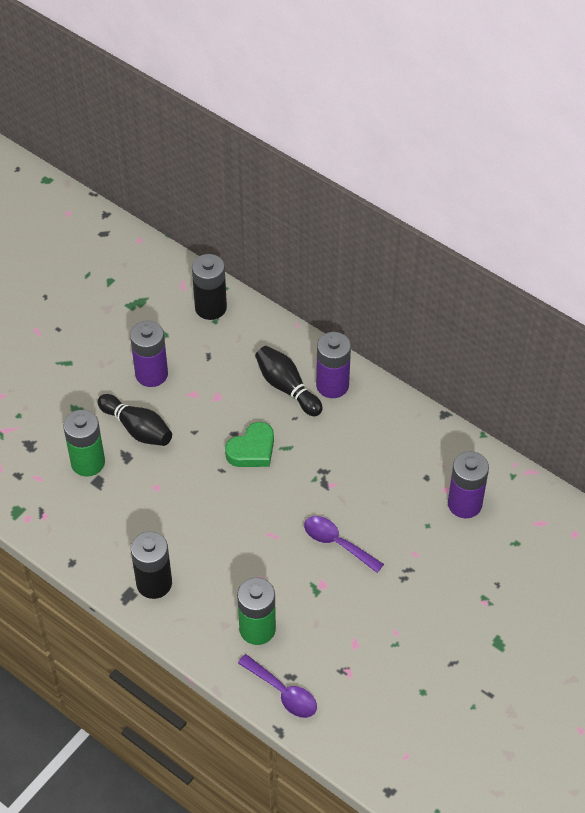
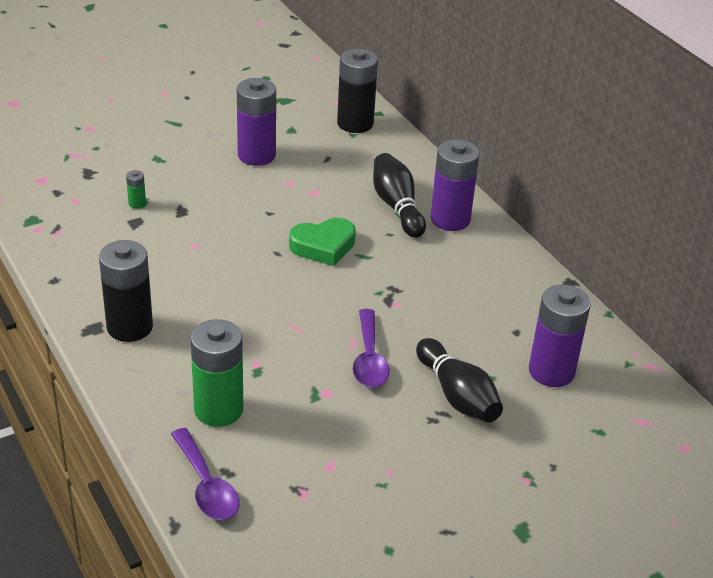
camera: 20 degrees right, 15 degrees down
(88, 462) = (137, 204): green battery -> green battery, size x0.42
(137, 428) = (210, 192): black bowling pin -> black bowling pin (457, 395)
(337, 543) = (369, 359): purple spoon -> purple spoon turned 150 degrees counterclockwise

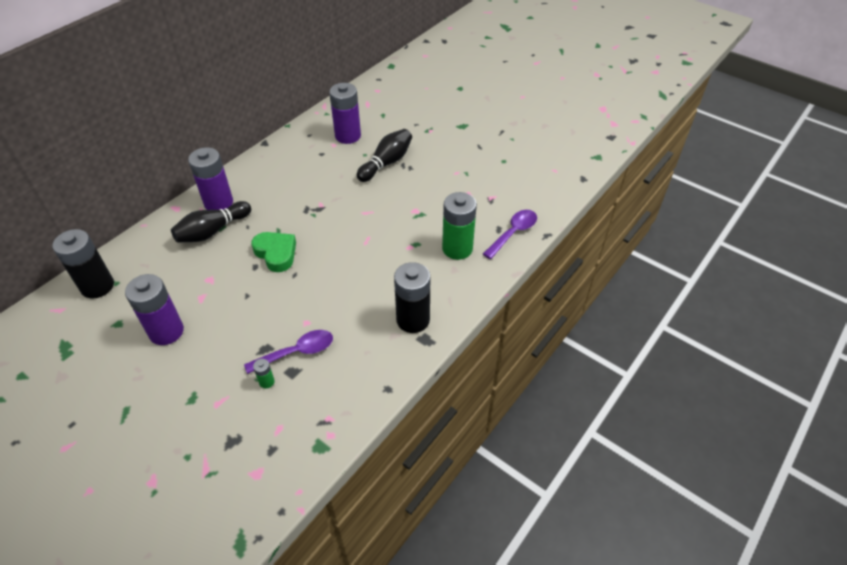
camera: 110 degrees left, 10 degrees up
(369, 359) = (377, 202): purple spoon -> purple spoon (297, 352)

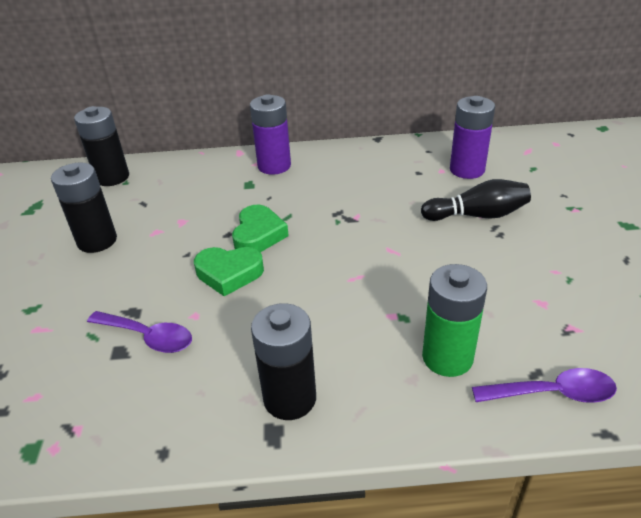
camera: 50 degrees right, 10 degrees down
(166, 331) = (97, 241): purple battery -> black battery
(212, 231) = (238, 185): black bowling pin -> none
(267, 382) = (90, 343): green battery -> none
(292, 287) = (229, 273): none -> green heart

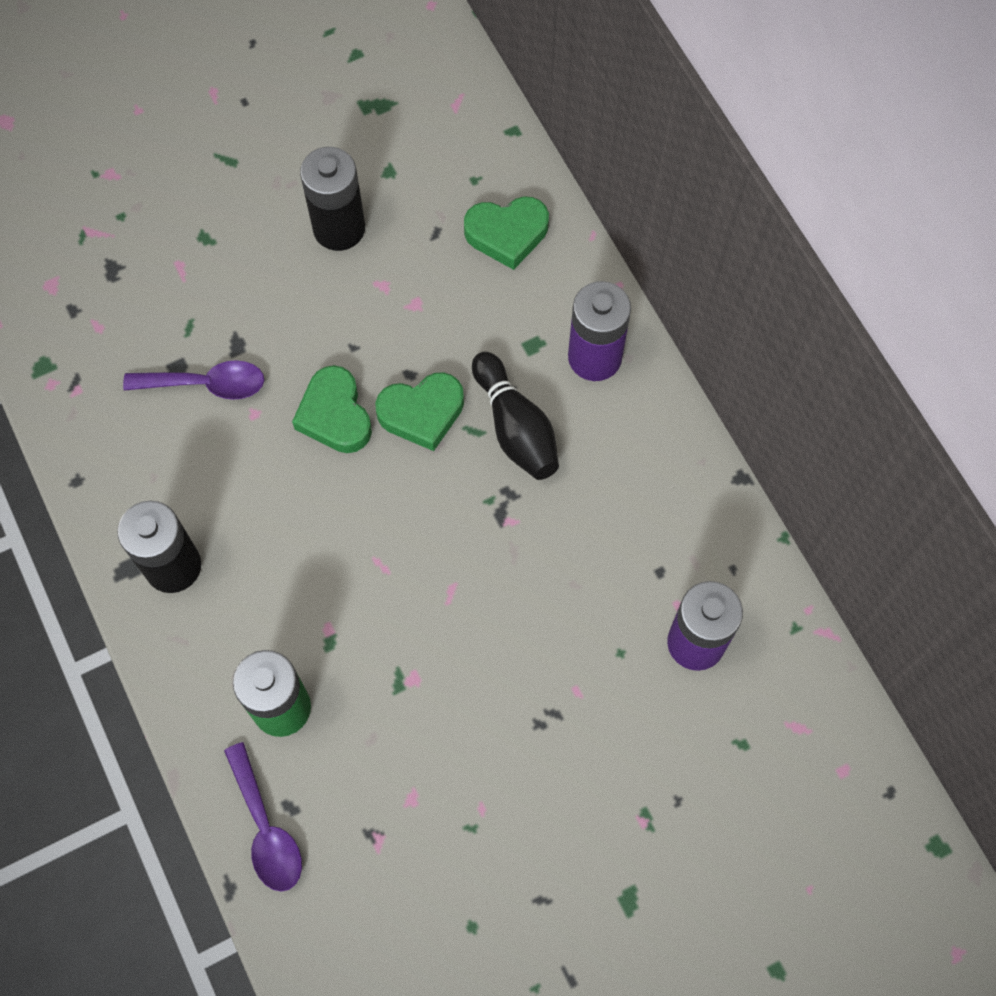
camera: 65 degrees right, 30 degrees up
(112, 177) = (479, 155): black battery -> none
(148, 337) = (206, 384): purple spoon -> purple spoon turned 90 degrees counterclockwise
(171, 178) = (507, 234): none -> green heart
(477, 215) = (573, 684): black bowling pin -> black bowling pin (515, 427)

